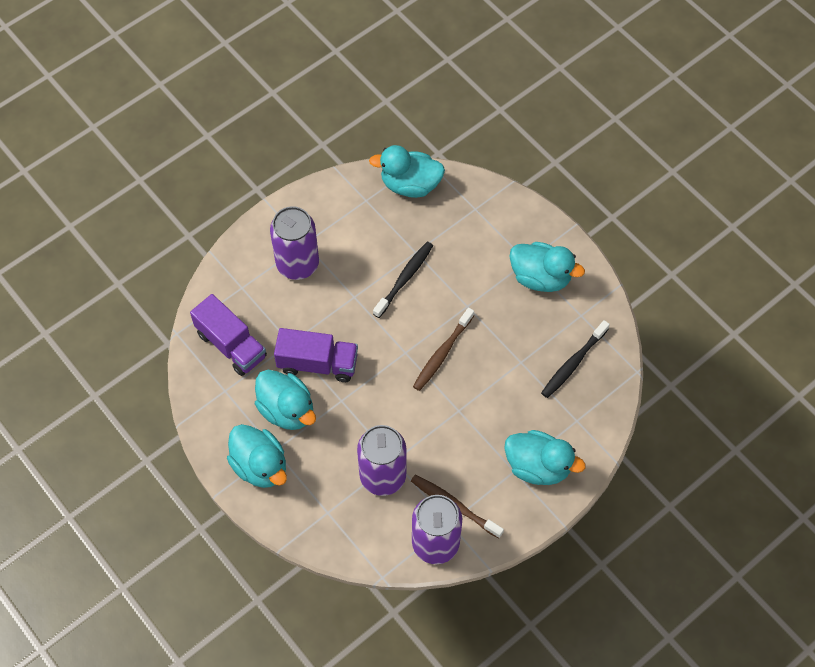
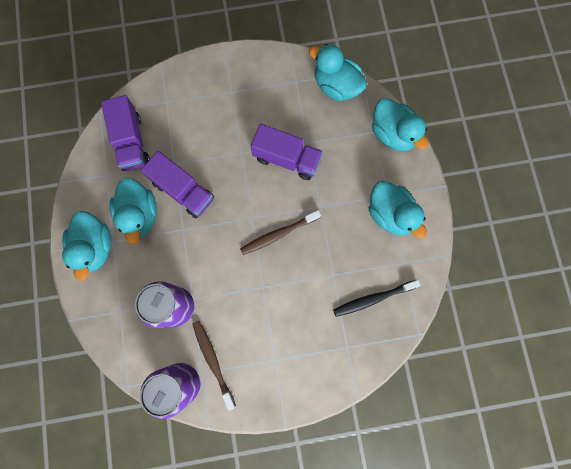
camera: 30 degrees right, 15 degrees up
(297, 264) = (216, 105): purple can -> none
(404, 278) = (286, 159): black toothbrush -> purple truck
(538, 466) = (294, 367): turquoise duck -> turquoise duck (393, 134)

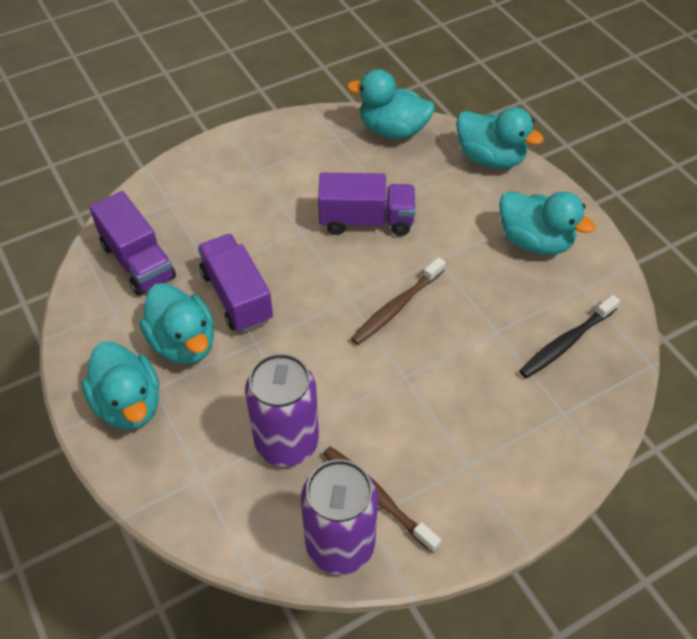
camera: 20 degrees left, 25 degrees down
(183, 191) = (237, 296): purple truck -> purple truck turned 135 degrees counterclockwise

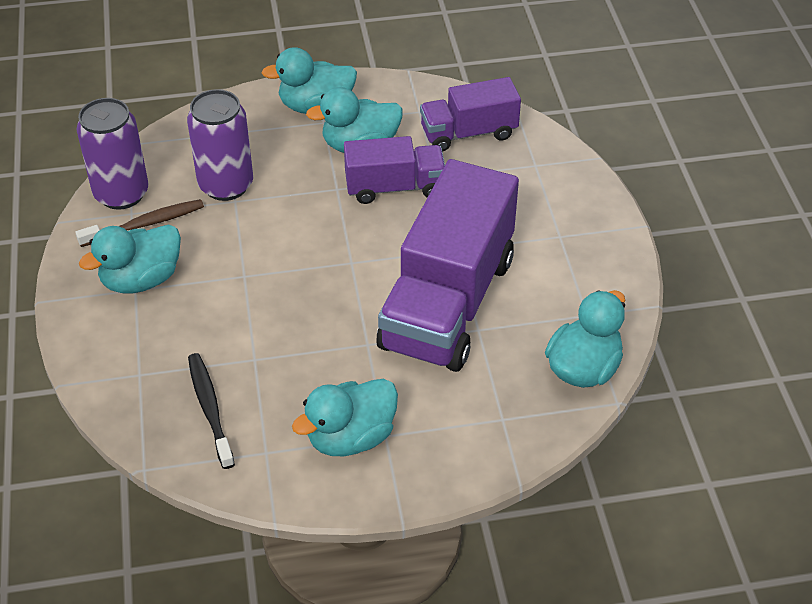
camera: 110 degrees right, 5 degrees down
(366, 221) = (447, 302): purple truck -> purple truck, size x1.85
(396, 307) = (323, 293): brown toothbrush -> none
(490, 158) = (499, 446): turquoise duck -> turquoise duck (141, 279)

